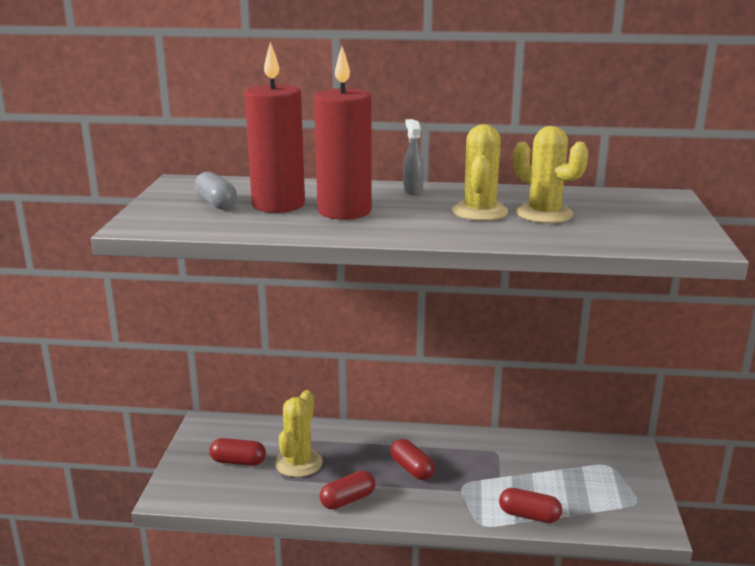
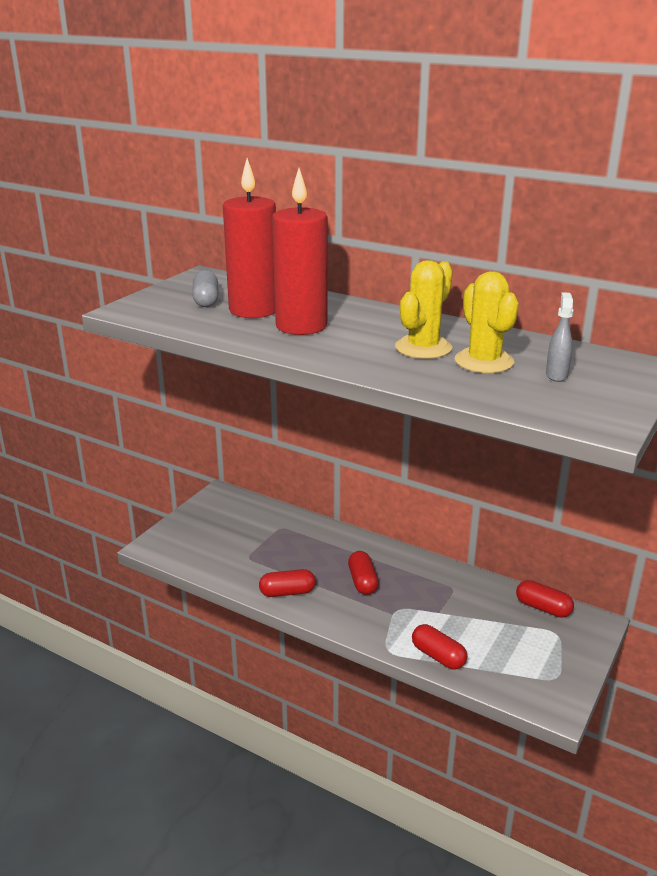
camera: 25 degrees right, 5 degrees up
(238, 462) = (223, 533): red capsule -> red capsule (543, 608)
(298, 463) = (270, 548): yellow cactus -> none
(412, 191) = (388, 315): grey spray bottle -> grey spray bottle (556, 375)

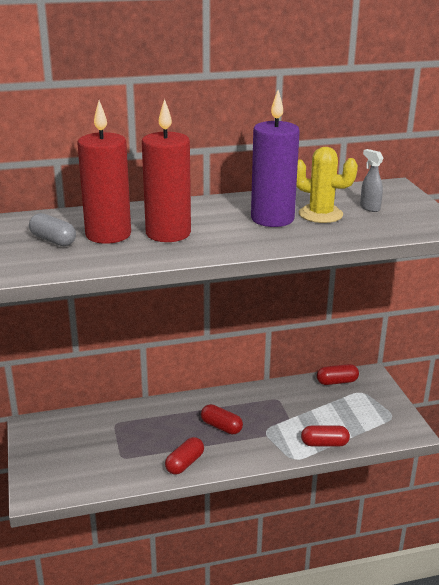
camera: 45 degrees left, 0 degrees up
(423, 348) = (272, 219): yellow cactus -> purple candle

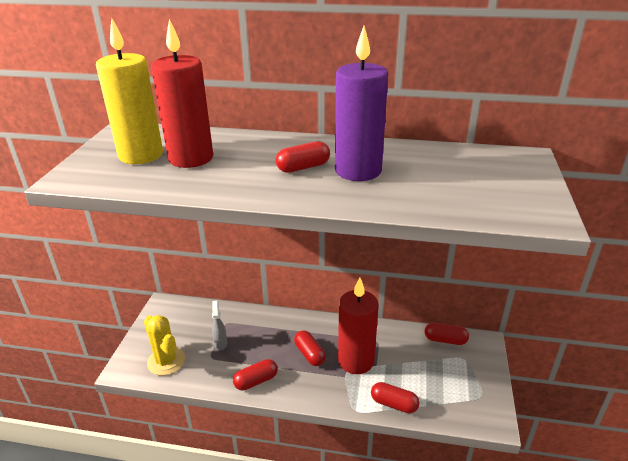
camera: 25 degrees right, 5 degrees up
(53, 240) = (141, 155): grey capsule -> yellow candle
(168, 233) = (243, 167): red candle -> red candle (356, 361)
(222, 224) = (303, 167): none -> red capsule
(320, 214) = (414, 175): yellow cactus -> yellow cactus (166, 361)
(369, 208) = (476, 177): grey spray bottle -> grey spray bottle (220, 343)

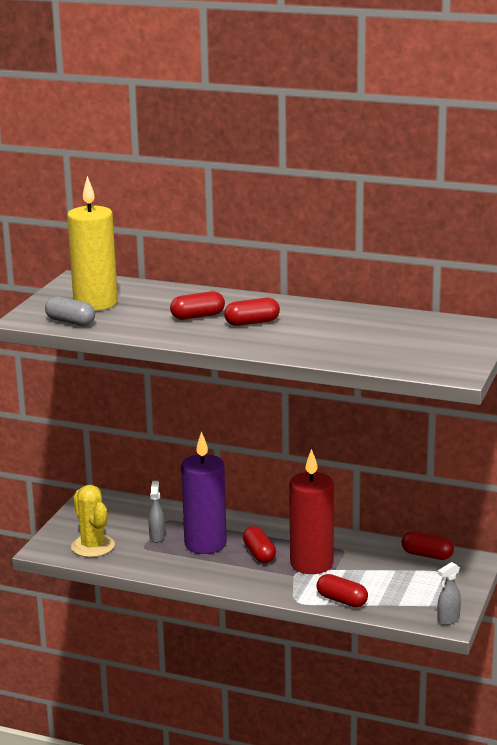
camera: 10 degrees right, 10 degrees down
(114, 179) = (70, 322): none -> grey capsule
(191, 158) = (144, 309): red candle -> none
(256, 381) = (192, 570): red capsule -> red capsule (198, 316)
(358, 171) = (304, 328): purple candle -> purple candle (205, 544)
(492, 418) = (448, 620): none -> grey spray bottle

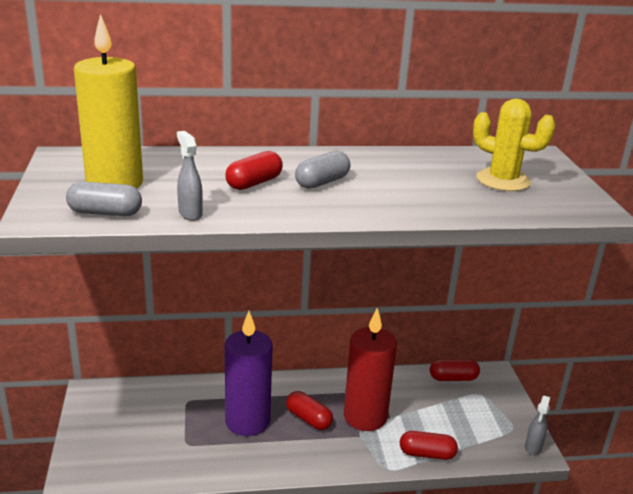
camera: 30 degrees left, 5 degrees up
(93, 546) = (129, 459): yellow cactus -> yellow cactus (503, 180)
(157, 537) = (192, 426): grey spray bottle -> grey spray bottle (190, 213)
(252, 322) = (322, 182): red capsule -> grey capsule

